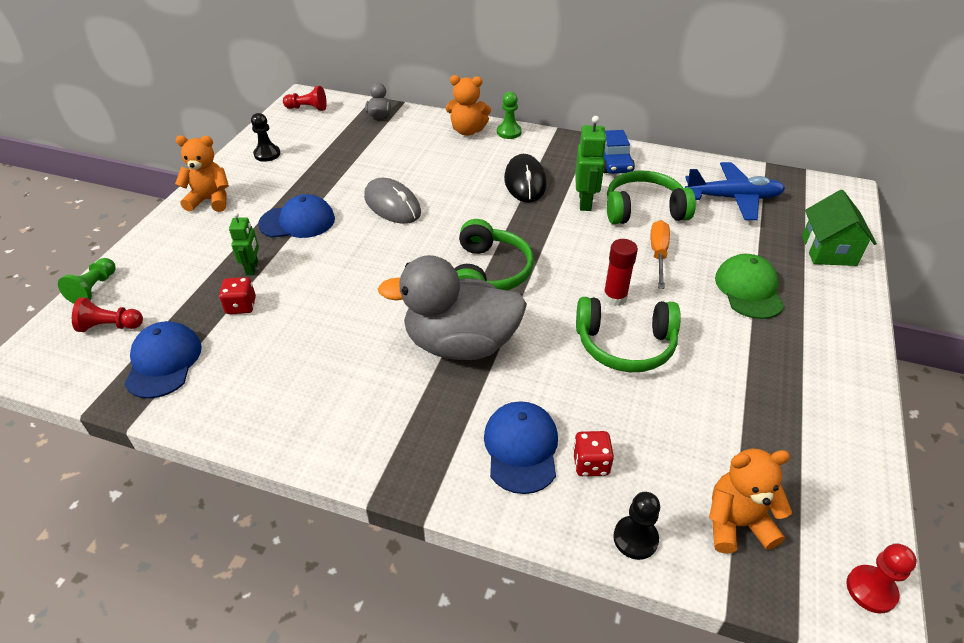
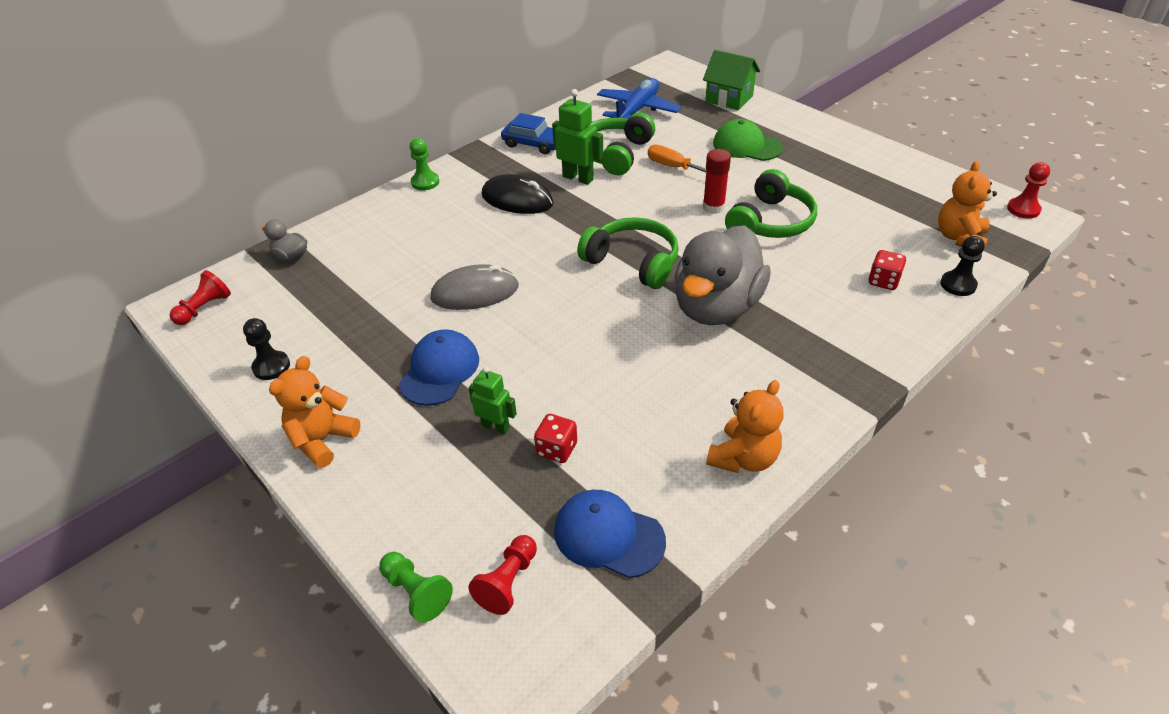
camera: 60 degrees left, 0 degrees up
(467, 131) = (394, 206): orange teddy bear -> orange teddy bear (743, 458)
(521, 448) = (853, 310): blue cap -> none

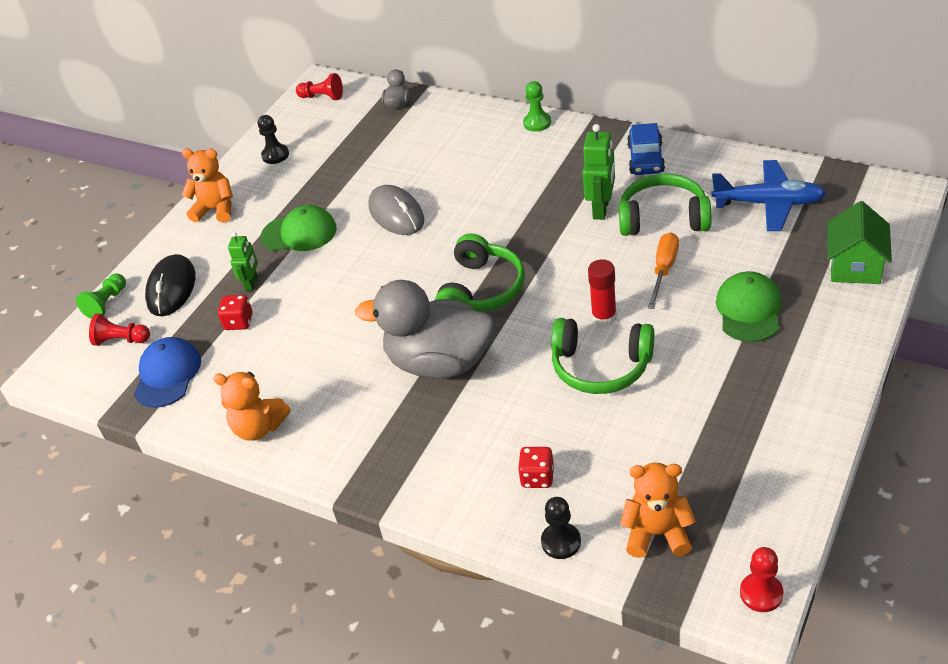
camera: 75 degrees right, 0 degrees up
(440, 370) = (299, 233): blue cap -> green cap
(517, 199) = (541, 185): black mouse -> black mouse (171, 288)

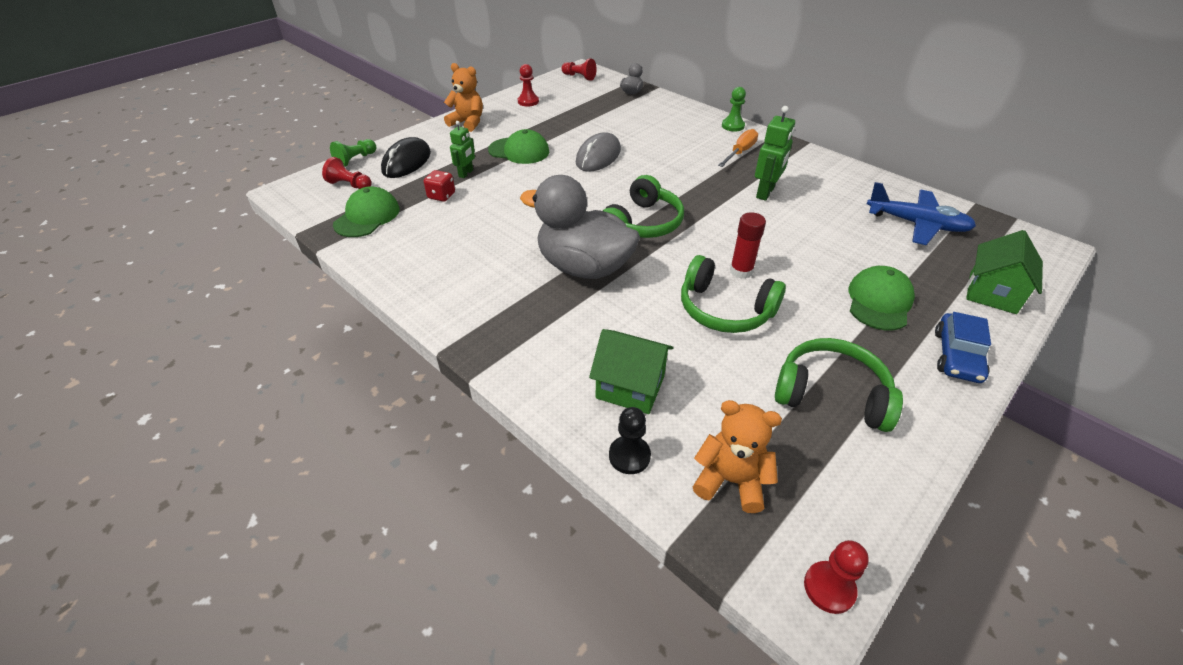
camera: 10 degrees right, 0 degrees up
(167, 375) = (367, 216): blue cap -> green cap
(259, 427) = (412, 273): orange teddy bear -> none
(275, 155) = (528, 101): black pawn -> red pawn
(396, 214) = (598, 156): grey mouse -> grey mouse turned 45 degrees clockwise
(537, 477) = (630, 387): red dice -> green house
(645, 158) = (814, 168): blue car -> blue car (957, 356)
(663, 218) = (817, 211): green headphones -> green headphones (831, 394)
(664, 270) = (807, 249): orange screwdriver -> orange screwdriver (740, 152)

